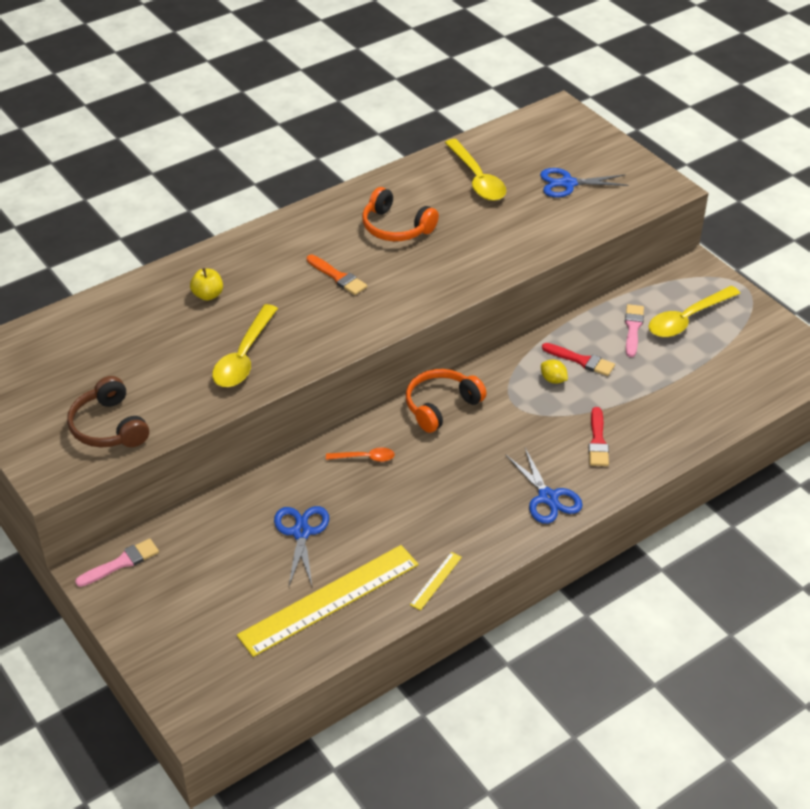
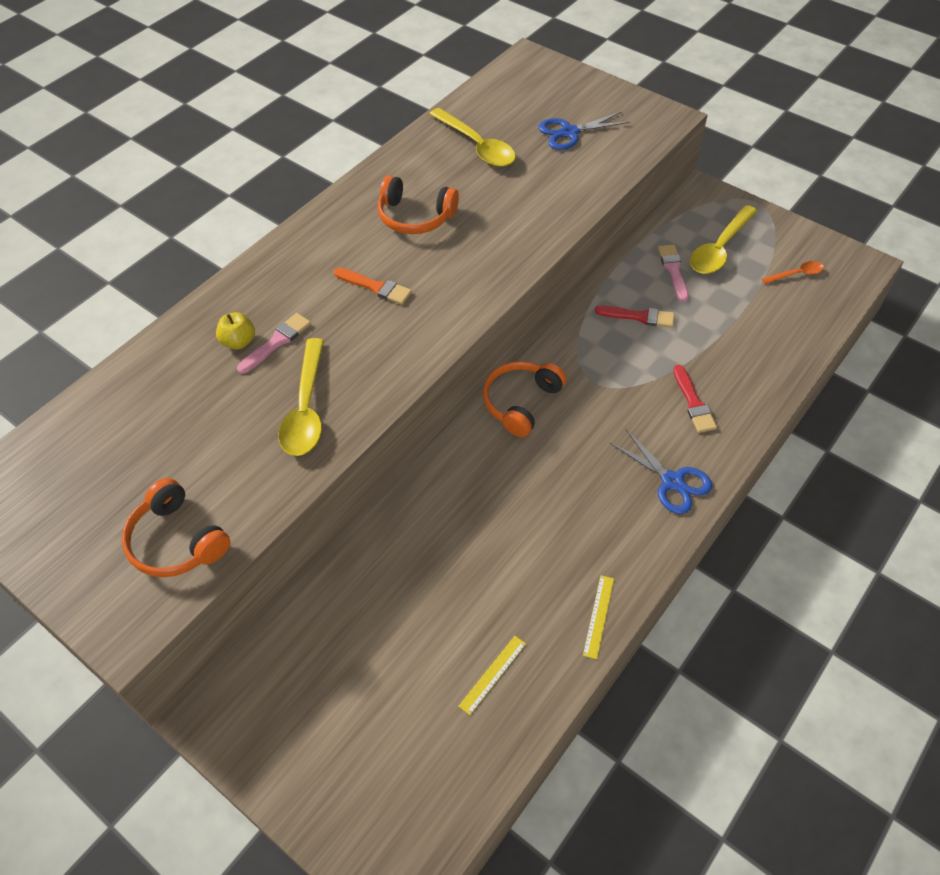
camera: 15 degrees left, 10 degrees up
(109, 427) = (177, 541): brown headphones -> orange headphones
(121, 563) = (238, 694): pink brush -> pink brush (277, 342)
(301, 532) = (430, 596): blue scissors -> none
(329, 599) = (492, 674): yellow ruler -> yellow ruler, size x0.41
(365, 458) = (465, 484): orange spoon -> orange spoon (796, 274)
(553, 380) = (620, 344): yellow lemon -> none

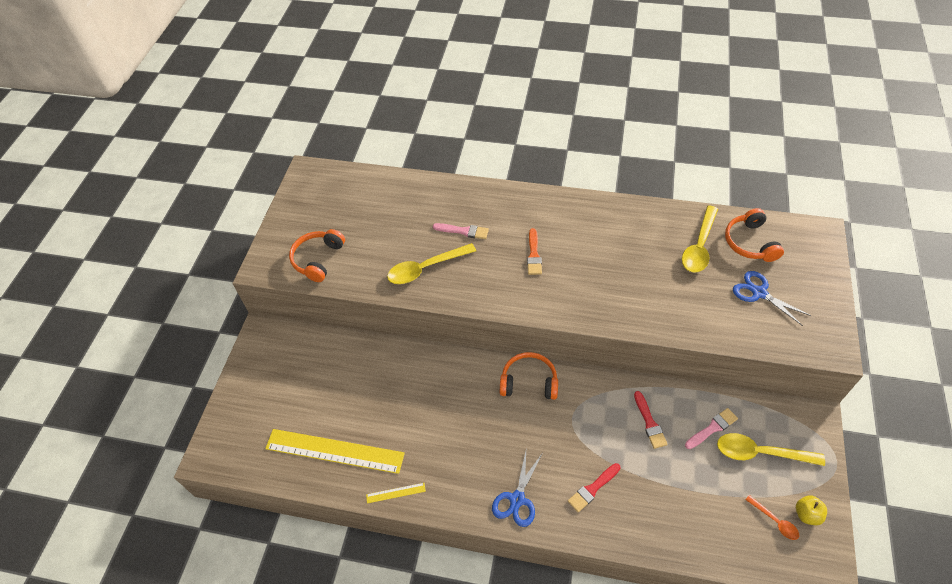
camera: 65 degrees right, 0 degrees up
(239, 342) = (453, 215): yellow apple -> yellow apple (807, 514)
(415, 216) = (607, 245): orange headphones -> orange headphones (750, 242)
(492, 674) = (334, 451): yellow ruler -> yellow ruler, size x2.46

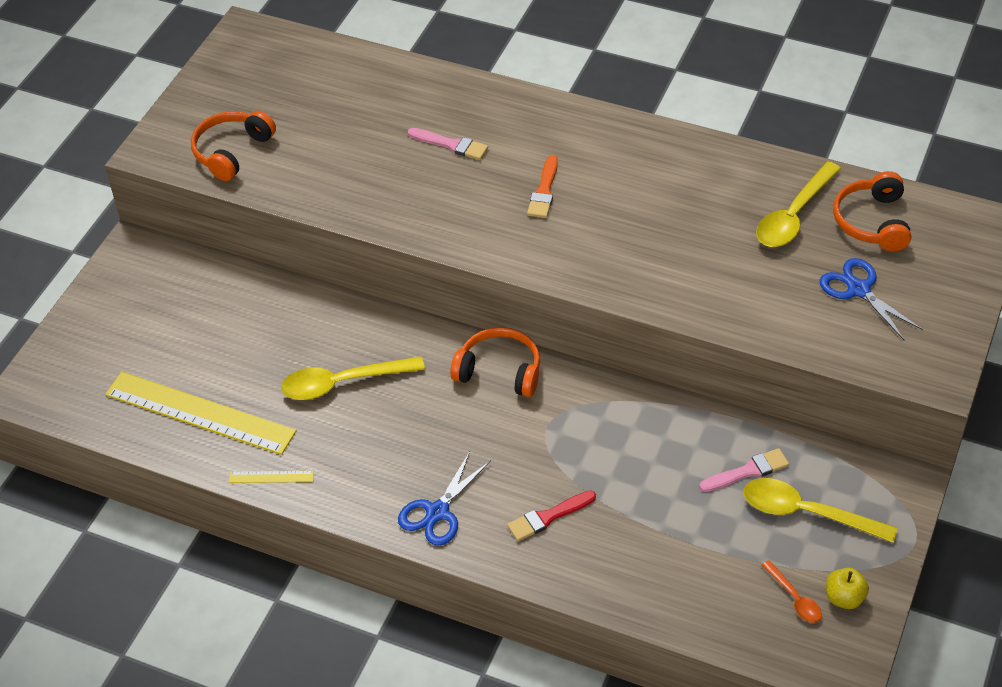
camera: 10 degrees right, 5 degrees down
(425, 268) = (381, 186): yellow spoon -> yellow spoon (342, 383)
(649, 423) = (658, 450): red brush -> none

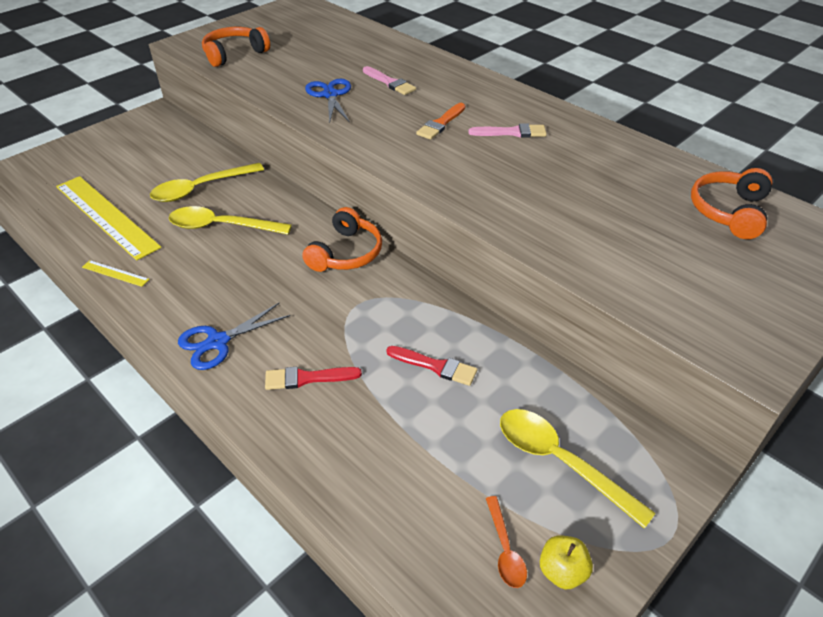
camera: 20 degrees right, 5 degrees down
(499, 371) = (346, 253): orange headphones -> orange headphones turned 75 degrees clockwise
(658, 464) = (435, 366): none -> red brush
(748, 471) = (518, 401): pink brush -> pink brush (511, 132)
(793, 216) = (651, 189): yellow spoon -> yellow spoon (200, 189)
(858, 290) = (693, 260): blue scissors -> blue scissors (330, 95)

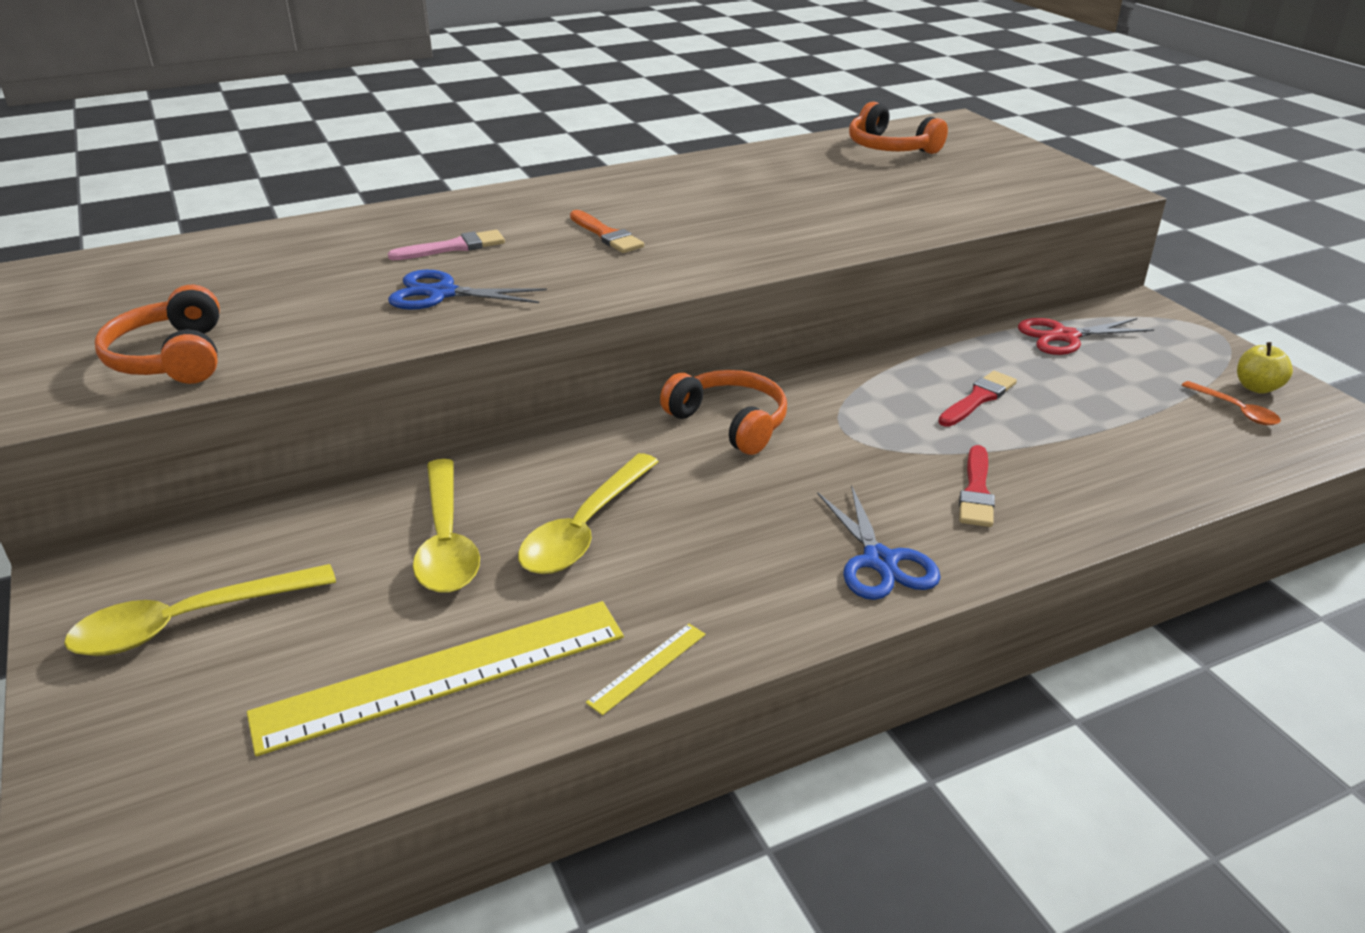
camera: 70 degrees left, 10 degrees down
(505, 549) = (1236, 410): orange spoon -> orange spoon turned 45 degrees clockwise
(511, 132) = (666, 202): pink brush -> none
(559, 461) = (1128, 359): yellow spoon -> yellow spoon (188, 622)
(575, 413) = (1065, 337): none -> red scissors

